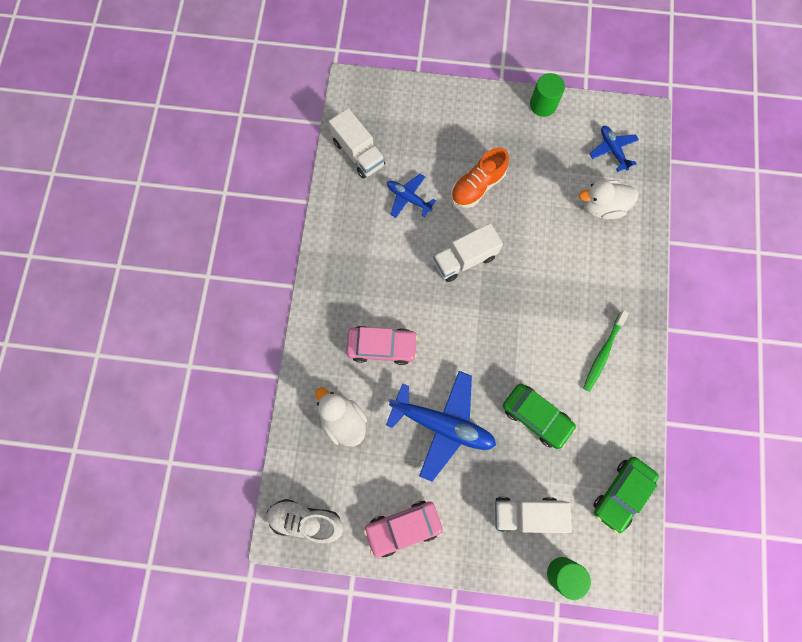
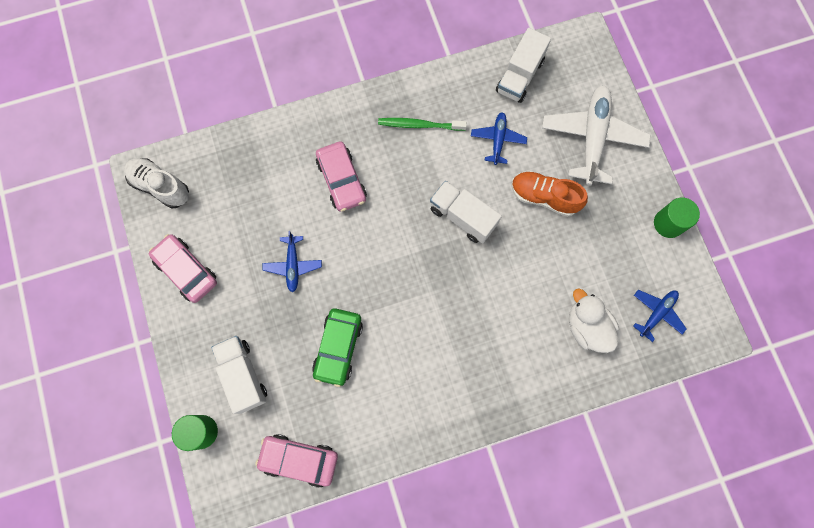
camera: 65 degrees right, 0 degrees up
(306, 520) = (160, 186): white shoe -> white shoe turned 45 degrees counterclockwise
(343, 420) = (259, 177): white duck -> none
(443, 124) = (592, 138): none -> white plane
(443, 425) = (293, 265): blue plane -> blue plane, size x0.53
(603, 353) = (431, 388): green toothbrush -> green toothbrush (419, 125)
(621, 493) = (299, 459): green car -> pink car

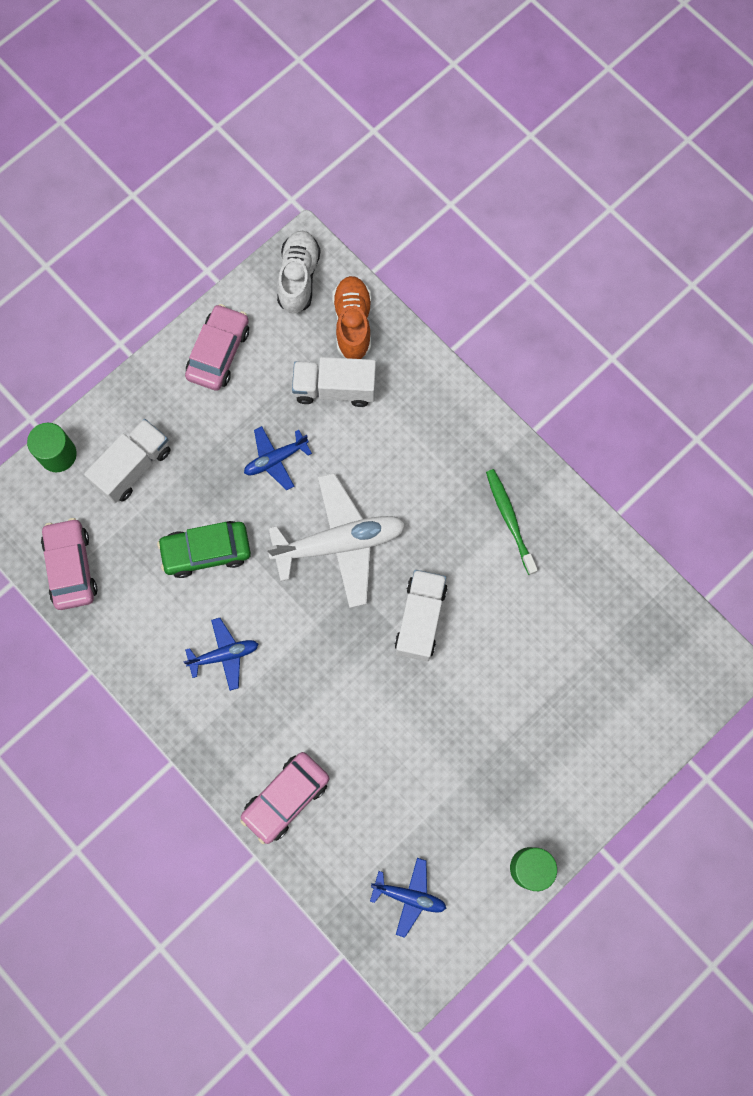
camera: 65 degrees right, 0 degrees up
(341, 180) = (398, 464): pink car -> pink car (286, 798)
(498, 140) = (536, 618): blue plane -> blue plane (224, 655)
(519, 76) = (633, 608): white truck -> white truck (335, 389)
(544, 197) = (490, 703): orange shoe -> orange shoe (353, 324)
(587, 327) = (355, 819): white duck -> none
(592, 138) = (596, 731): white plane -> white plane (339, 543)

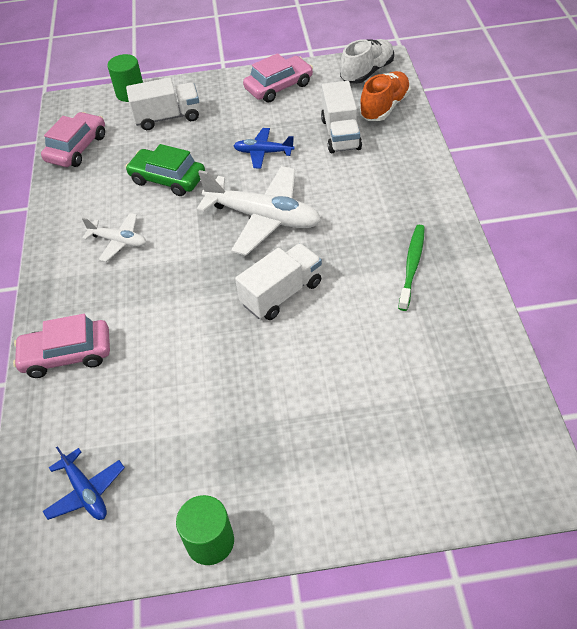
camera: 40 degrees right, 25 degrees down
(224, 655) = (118, 241): blue plane -> white plane
(335, 389) = (340, 134): white truck -> white truck turned 135 degrees counterclockwise

